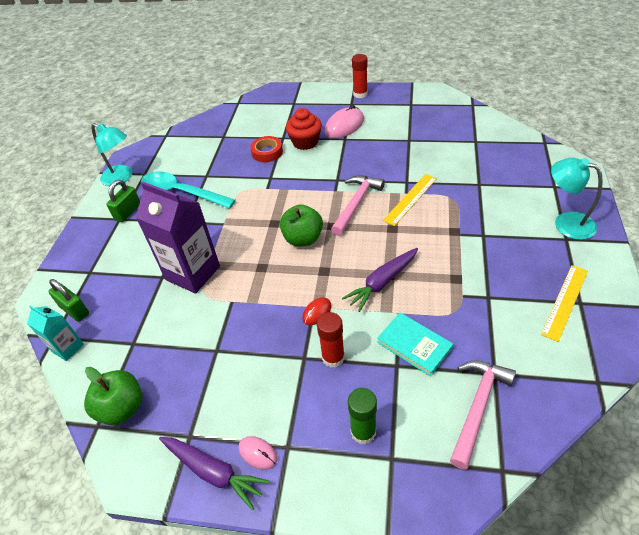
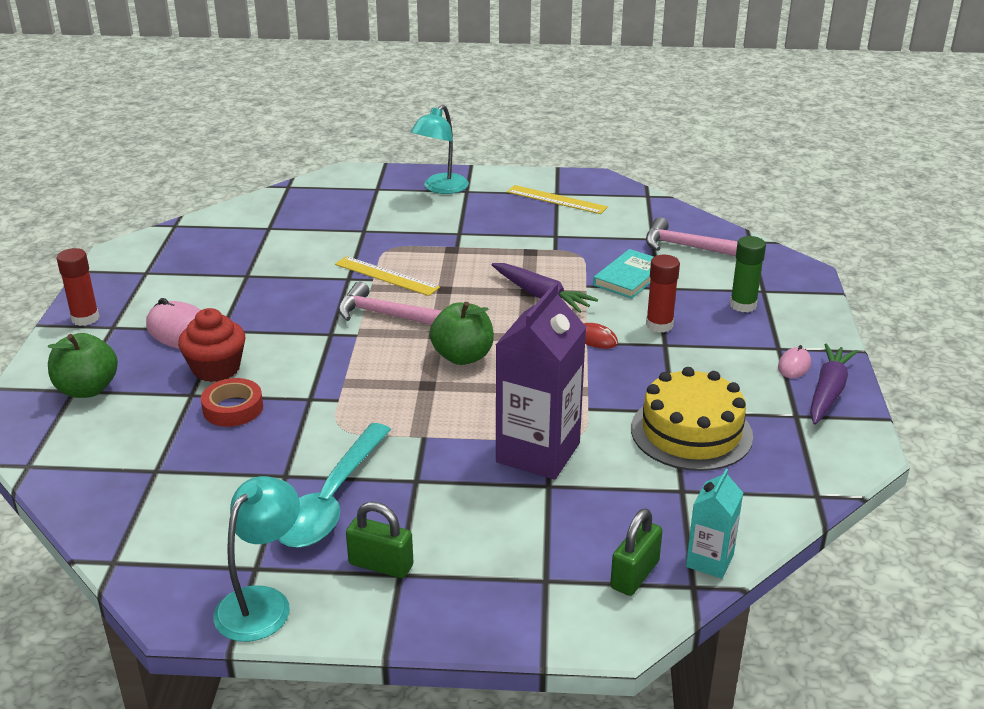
camera: 100 degrees left, 15 degrees down
(122, 408) = (784, 477): green apple -> green apple (87, 389)
(189, 358) = (691, 432): none -> yellow cake

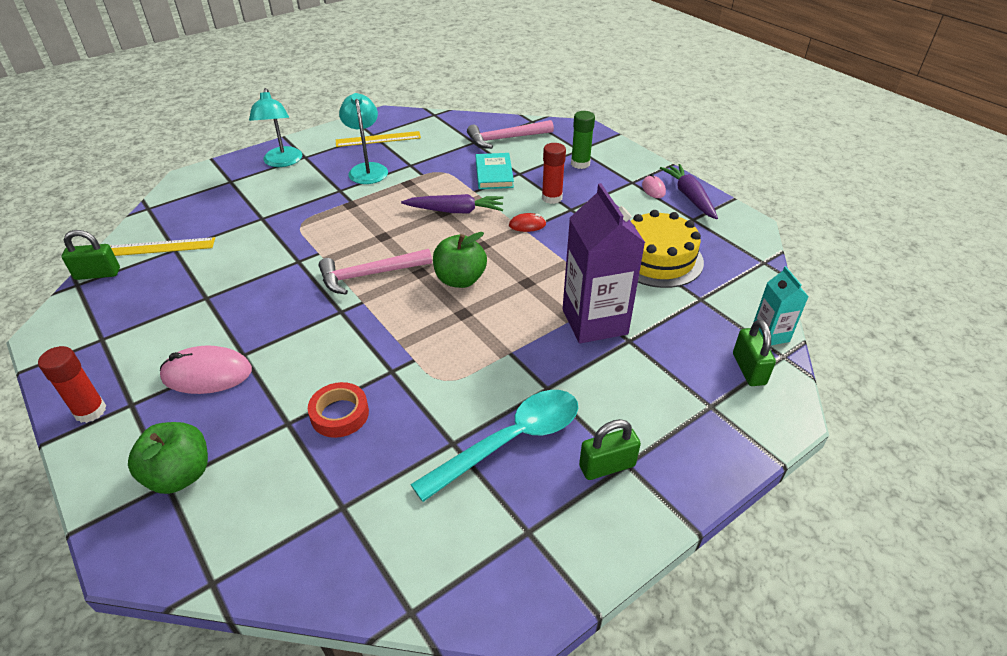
camera: 40 degrees left, 10 degrees up
(196, 223) = (97, 274): none -> green padlock
(216, 369) = (281, 389): red cupcake -> none
(262, 602) = (569, 556): turquoise lamp -> turquoise lamp (367, 169)
(331, 501) = (511, 441): turquoise spoon -> turquoise spoon turned 105 degrees counterclockwise
(386, 276) = (326, 245): yellow ruler -> yellow ruler (160, 247)

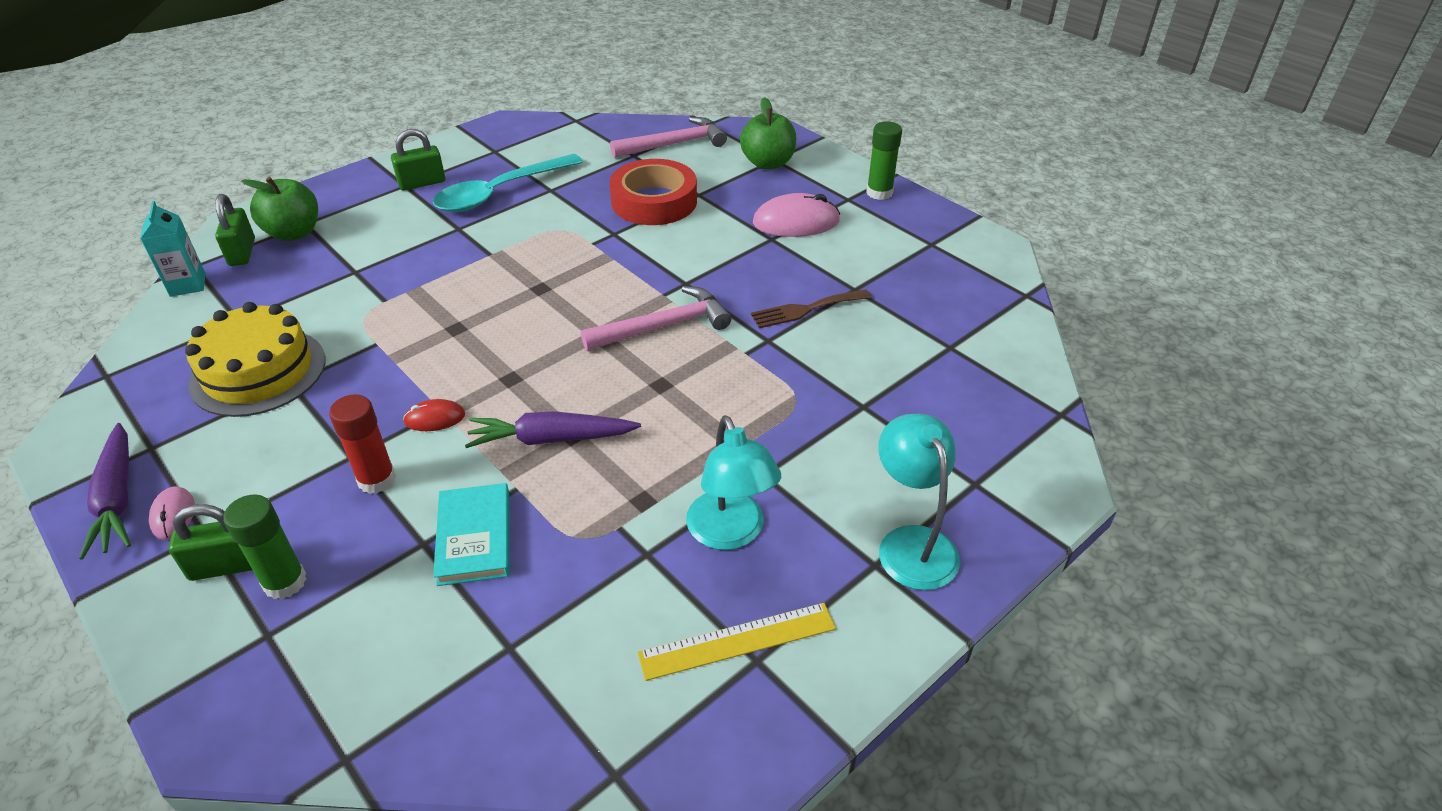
camera: 175 degrees right, 0 degrees up
(90, 411) = (879, 193): red glue stick -> green glue stick
(97, 274) = (1016, 308): green padlock -> green padlock (227, 565)
(160, 247) = (973, 348): yellow ruler -> none
(256, 282) = (806, 309): none -> brown fork
(340, 414) = (654, 201): red tape -> red tape, size x1.64
(460, 280) = (543, 326): green apple -> green apple (294, 233)
(505, 139) = (431, 666): pink hammer -> pink hammer (674, 144)
(594, 321) = (385, 287): purple carton -> none

